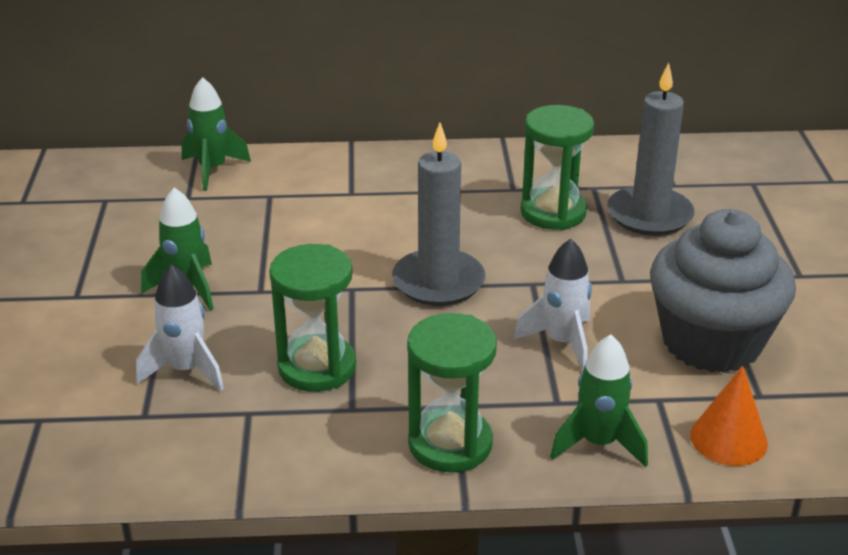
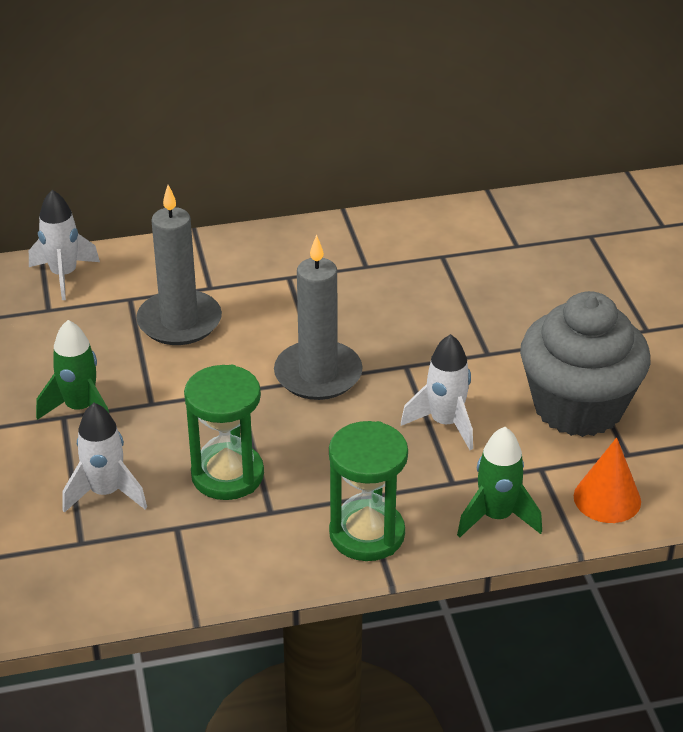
camera: 10 degrees left, 5 degrees up
(212, 170) = (64, 275): green rocket -> white rocket
(553, 212) = (409, 288): green hourglass -> none
(649, 215) = (500, 281): grey candle -> grey candle (179, 322)

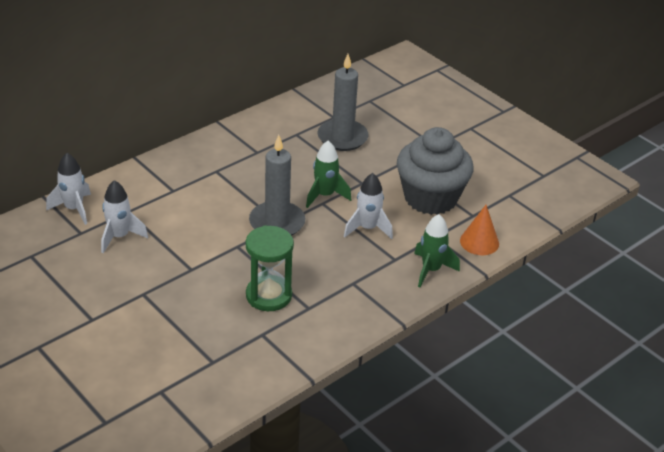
camera: 30 degrees left, 0 degrees up
(80, 408) = (150, 286): green rocket -> green rocket (325, 195)
(106, 493) = (205, 329): white rocket -> white rocket (119, 237)
(179, 322) = (170, 216): grey candle -> grey candle (342, 137)
(367, 534) = (370, 302): green hourglass -> none

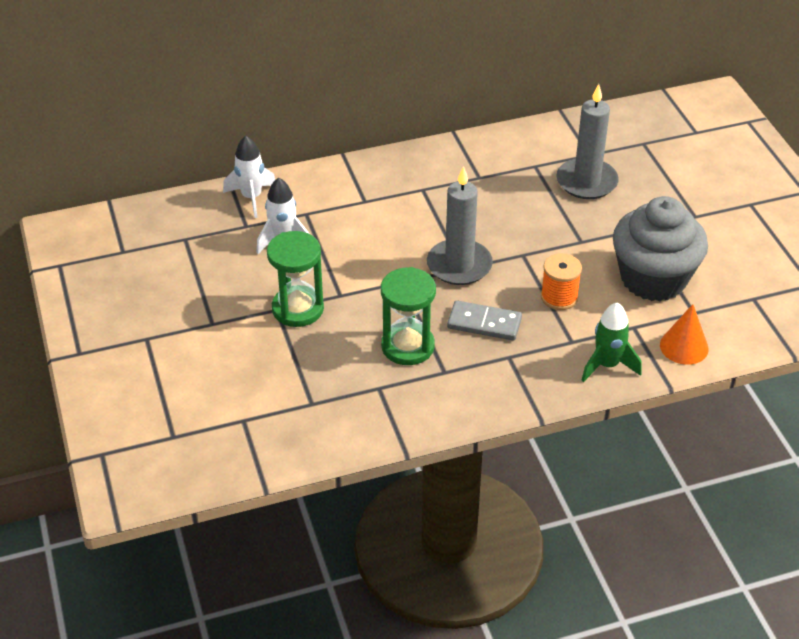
camera: 25 degrees right, 5 degrees up
(161, 289) = (298, 309): none -> green hourglass
(320, 262) = (484, 323): none -> grey domino
(325, 195) = (530, 246): green rocket -> none
(367, 228) = (559, 297): white rocket -> orange spool

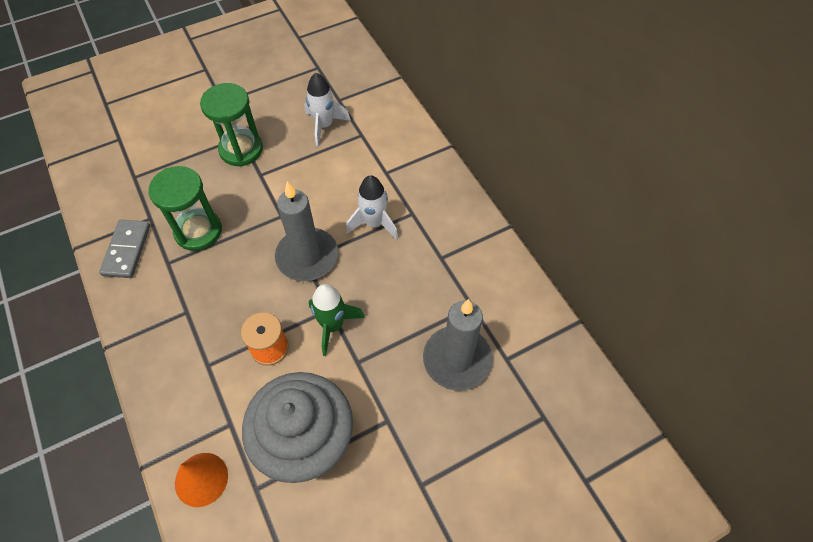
camera: 80 degrees right, 15 degrees up
(251, 198) = (374, 96): white rocket -> white rocket (374, 223)
(484, 323) = (229, 286): grey domino -> grey domino (127, 250)
(607, 365) = (174, 401): green rocket -> green rocket (333, 326)

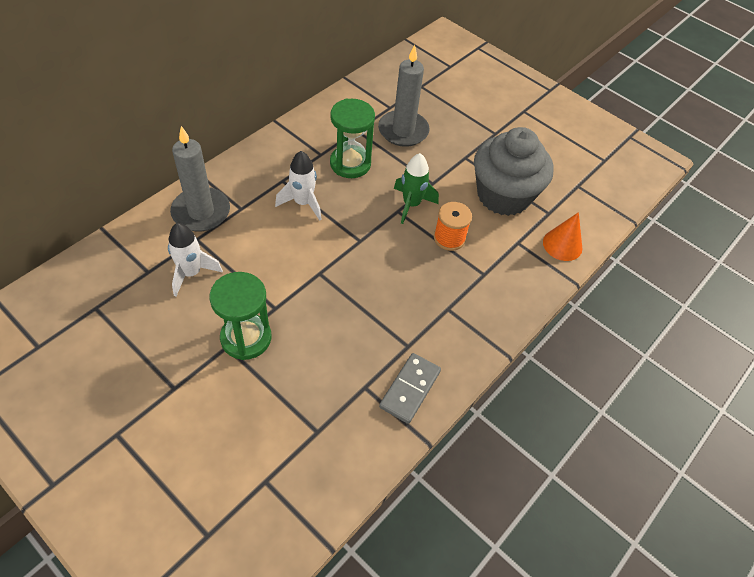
camera: 115 degrees left, 5 degrees down
(127, 250) = (410, 389): grey domino -> grey domino turned 45 degrees counterclockwise
(198, 231) = (363, 334): green hourglass -> green hourglass (350, 164)
(307, 256) = (356, 239): grey candle -> grey candle (201, 212)

